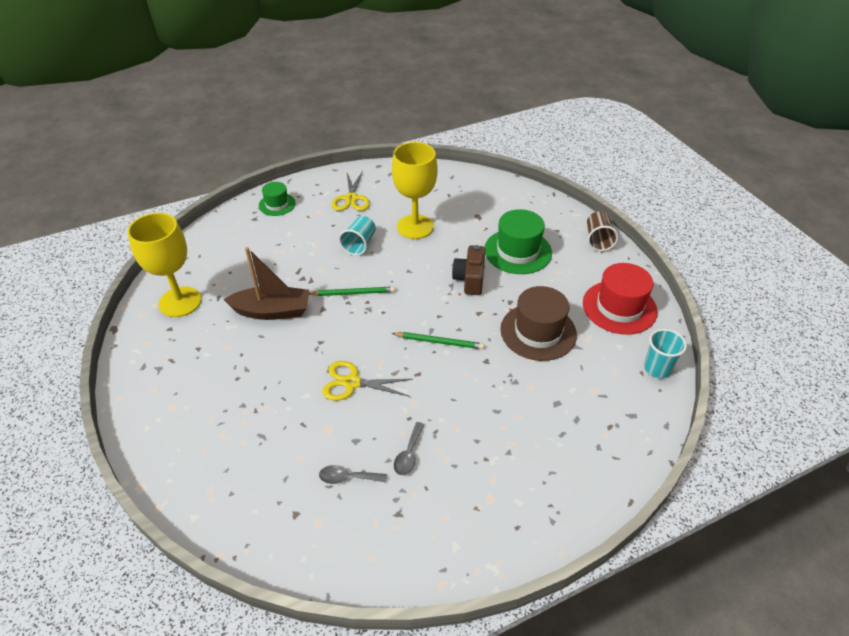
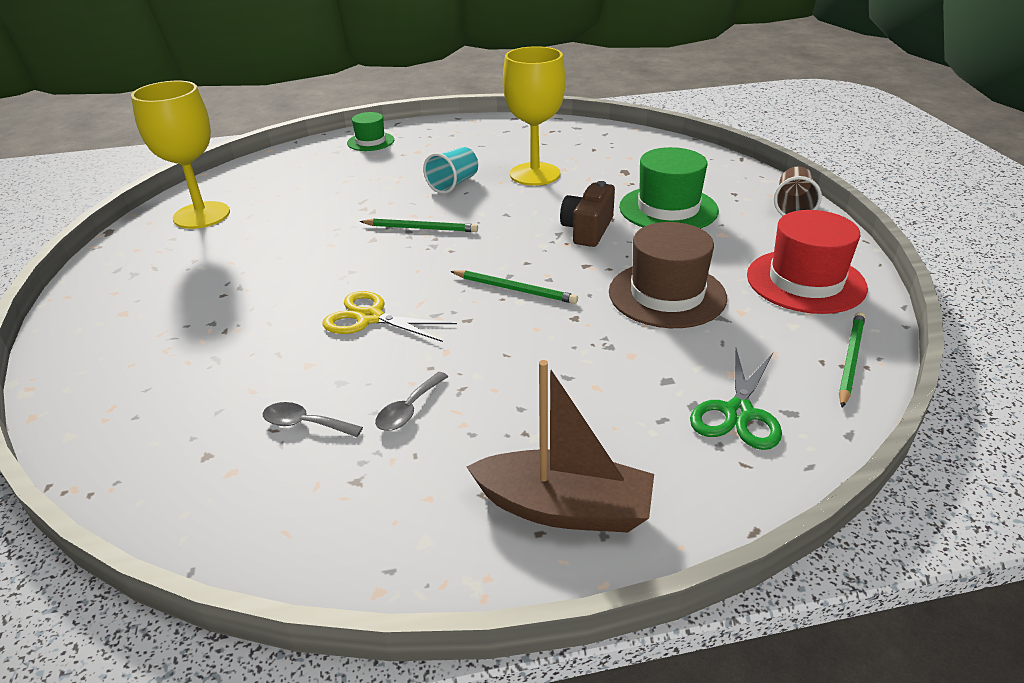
camera: 15 degrees right, 10 degrees down
(272, 311) = (307, 235): brown boat -> brown boat (564, 508)
(351, 199) = (465, 143): yellow scissors -> none
(603, 421) = (738, 413): none -> green scissors
(657, 368) = (850, 359): turquoise cup -> green pencil

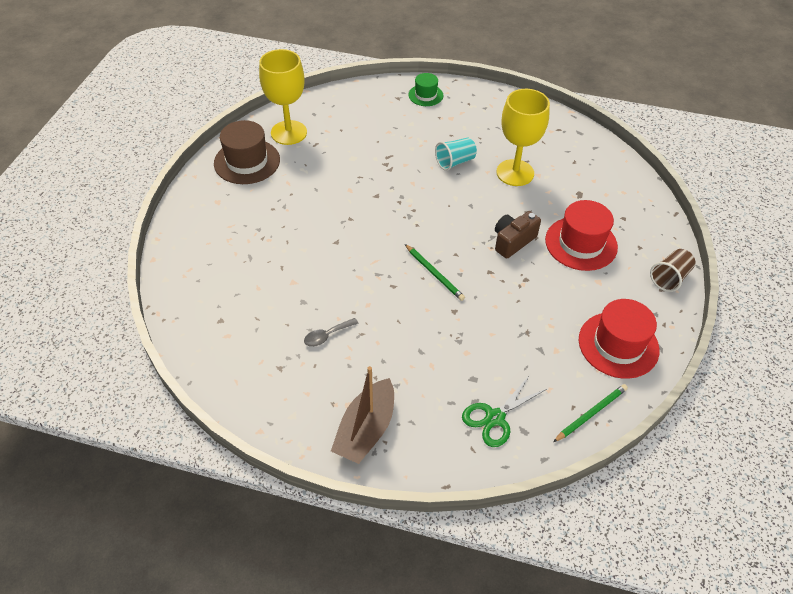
camera: 25 degrees right, 15 degrees up
(305, 424) = (273, 321): grey spoon -> none
(370, 318) = (341, 261): yellow scissors -> none
(421, 228) = (410, 197): green pencil -> none
(564, 508) = (366, 430): brown boat -> brown boat turned 75 degrees clockwise
(667, 295) = (521, 317): brown hat -> brown hat (247, 161)
(668, 209) = (581, 243): green hat -> red hat

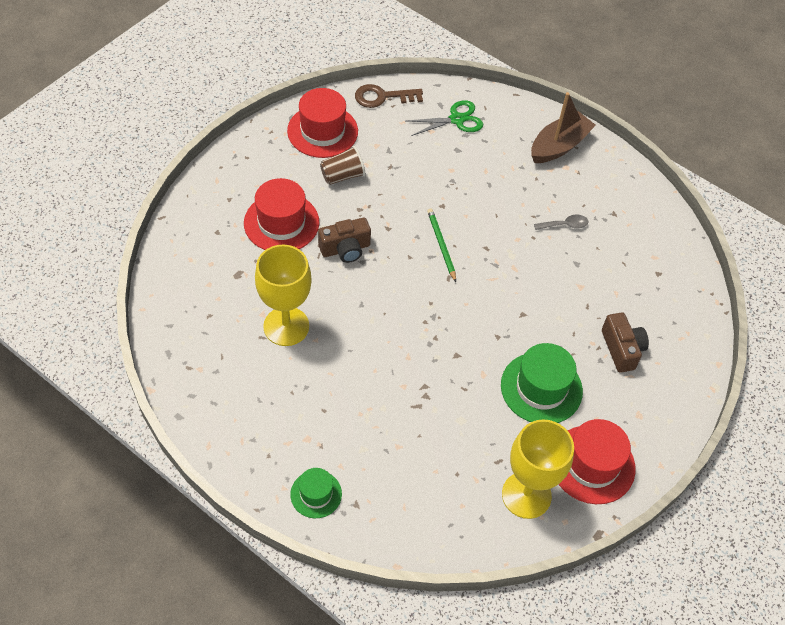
camera: 160 degrees left, 5 degrees up
(242, 243) = (622, 349): none -> brown camera
(247, 161) = (592, 464): brown hat -> red hat
(301, 195) = (541, 388): none -> green hat
(455, 162) = (344, 367): turquoise cup -> none
(591, 413) = (383, 97): green pencil -> brown key
(669, 278) = (229, 163): brown cup -> brown cup (342, 176)

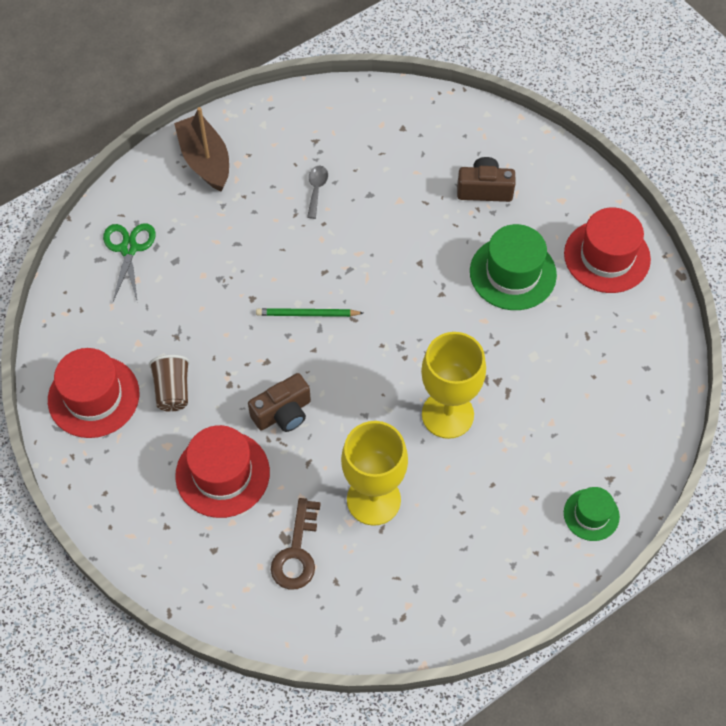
camera: 70 degrees left, 5 degrees up
(345, 249) = (283, 413): brown camera -> brown camera turned 60 degrees clockwise
(383, 97) = (63, 317): brown key -> brown key (297, 552)
(526, 495) = (628, 322): yellow goblet -> yellow goblet (447, 414)

